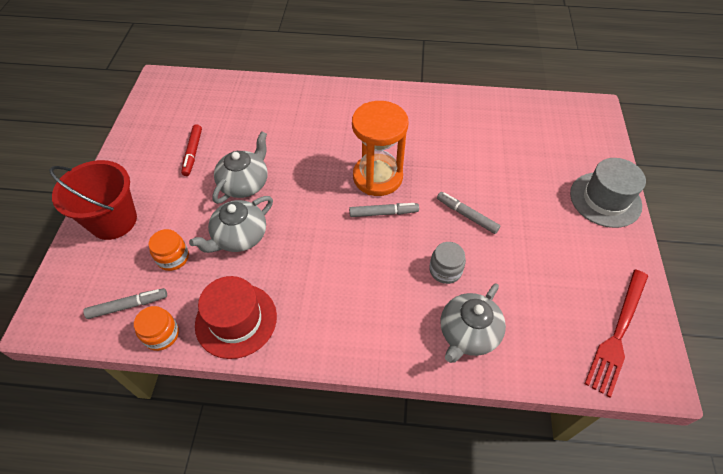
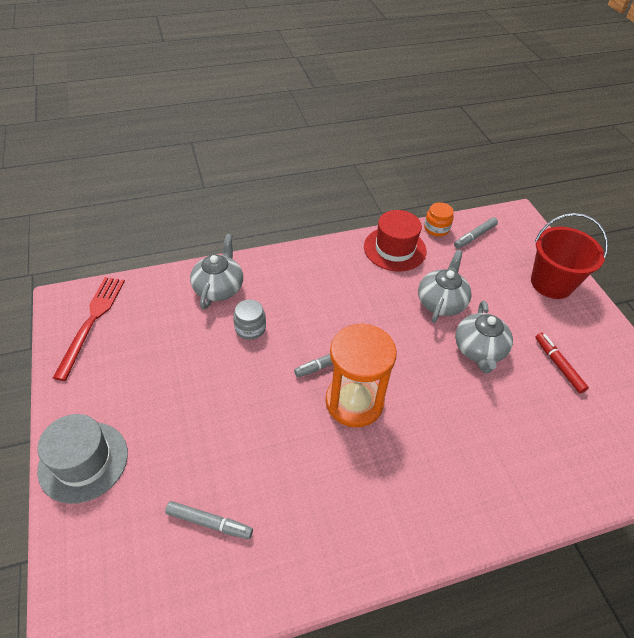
camera: 155 degrees right, 5 degrees down
(173, 258) = (477, 272): orange jar -> none
(467, 215) = (243, 388): grey marker -> grey marker (209, 522)

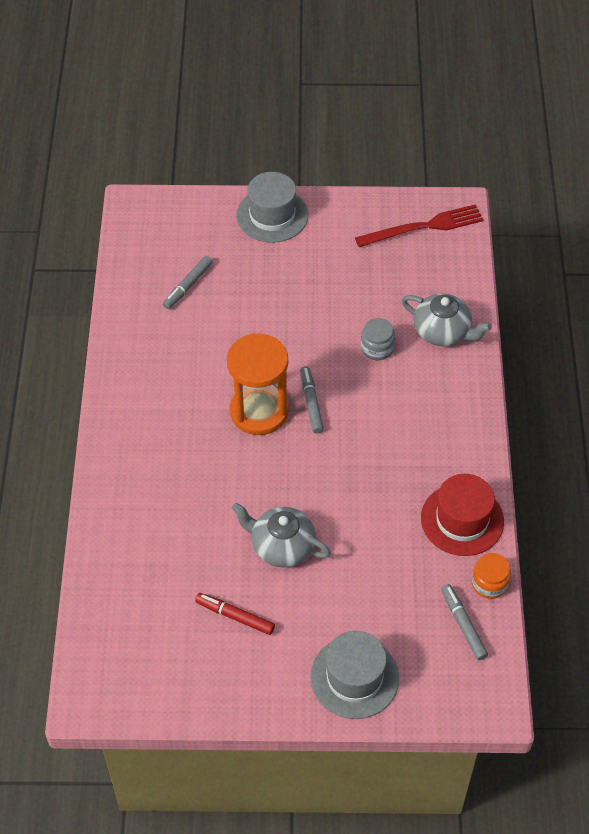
camera: 110 degrees right, 5 degrees up
(92, 322) = (423, 227): red fork -> red fork turned 45 degrees counterclockwise
(441, 302) = (360, 536): grey teapot -> none
(551, 283) = (354, 677): red bucket -> grey hat
(558, 365) = (235, 616): red marker -> red marker turned 150 degrees counterclockwise

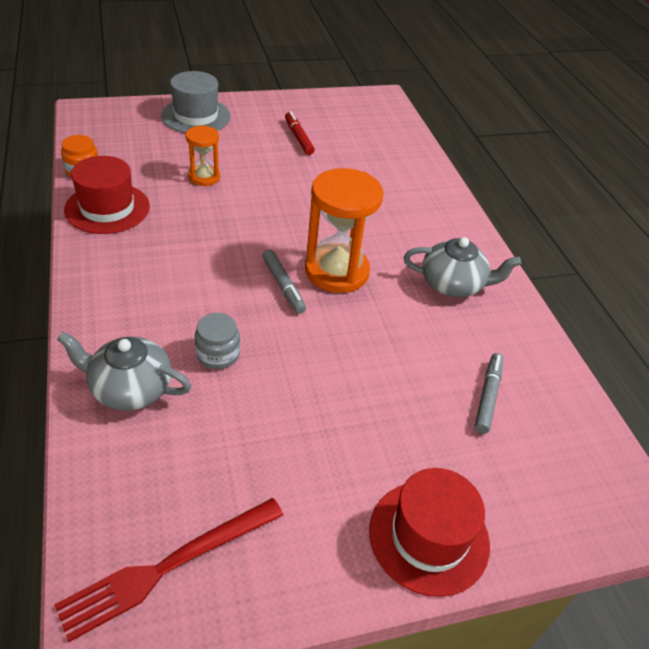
camera: 160 degrees right, 10 degrees down
(235, 616) = (298, 137): red marker -> red marker turned 120 degrees counterclockwise
(272, 215) = (429, 536): grey hat -> red hat
(281, 546) = (276, 177): grey teapot -> grey teapot (453, 284)
(360, 556) = (204, 177): none -> orange hourglass
(463, 625) = (108, 146): grey marker -> none

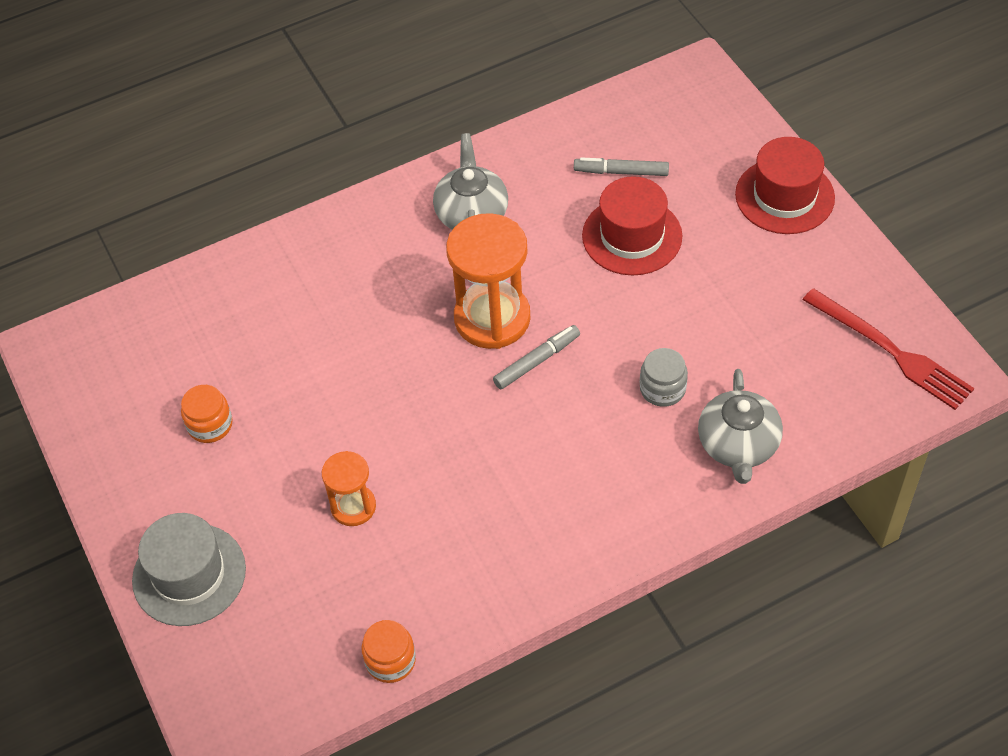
camera: 95 degrees left, 10 degrees up
(107, 208) = (466, 590): red hat -> red hat (632, 236)
(298, 137) = (210, 425): red marker -> orange jar

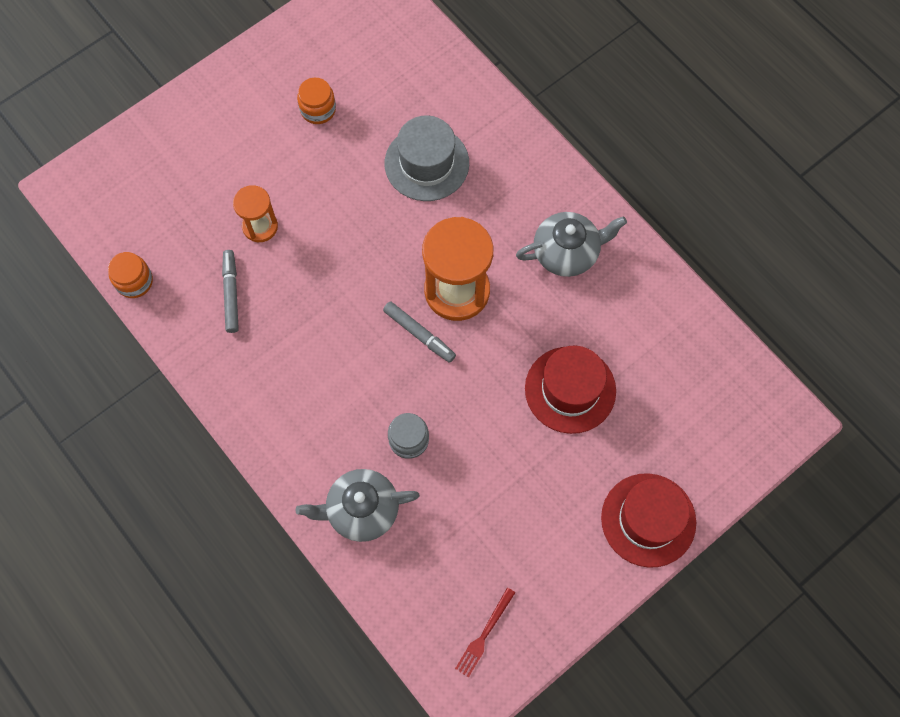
camera: 75 degrees right, 15 degrees up
(189, 574) = (188, 131): grey hat -> grey hat (426, 163)
(621, 172) = (643, 369): grey marker -> grey marker (231, 294)
(891, 351) = (484, 634): red fork -> red fork, size x0.54

